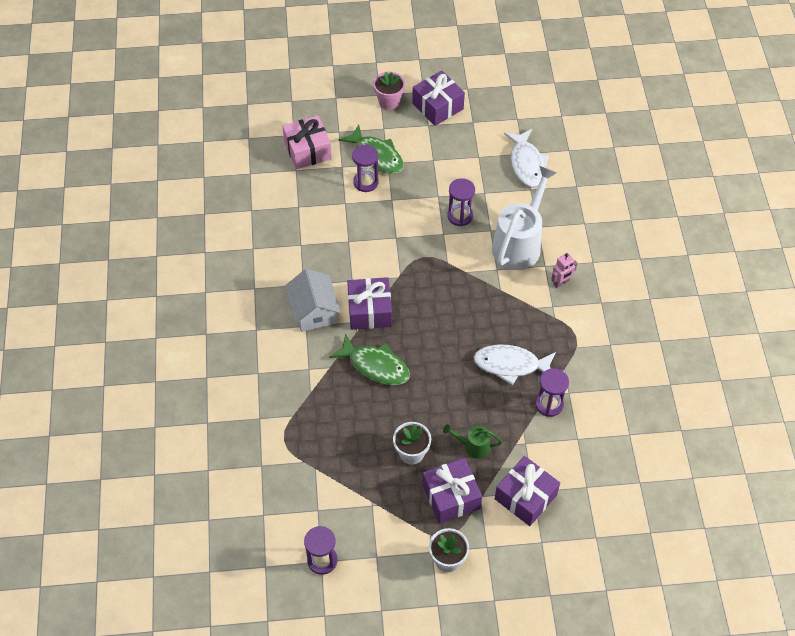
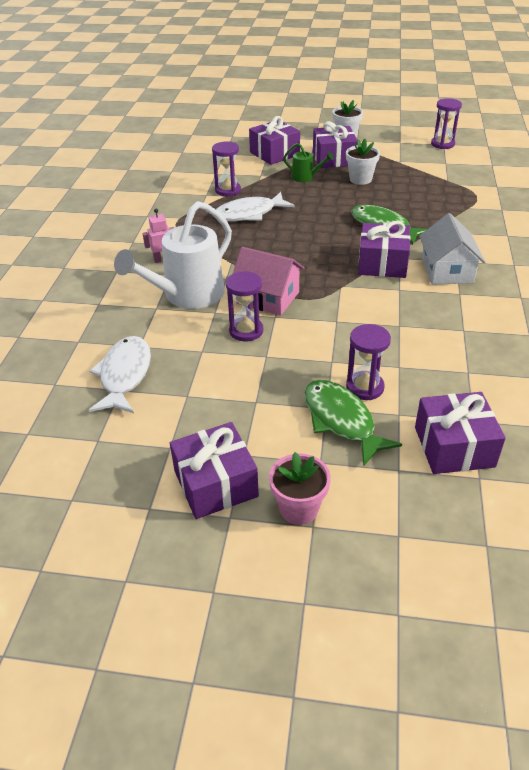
camera: 165 degrees left, 15 degrees down
(308, 150) = (454, 447): pink gift -> purple gift
(455, 252) = (268, 298): none -> pink house
(511, 365) = (249, 214): white fish -> white fish turned 135 degrees clockwise

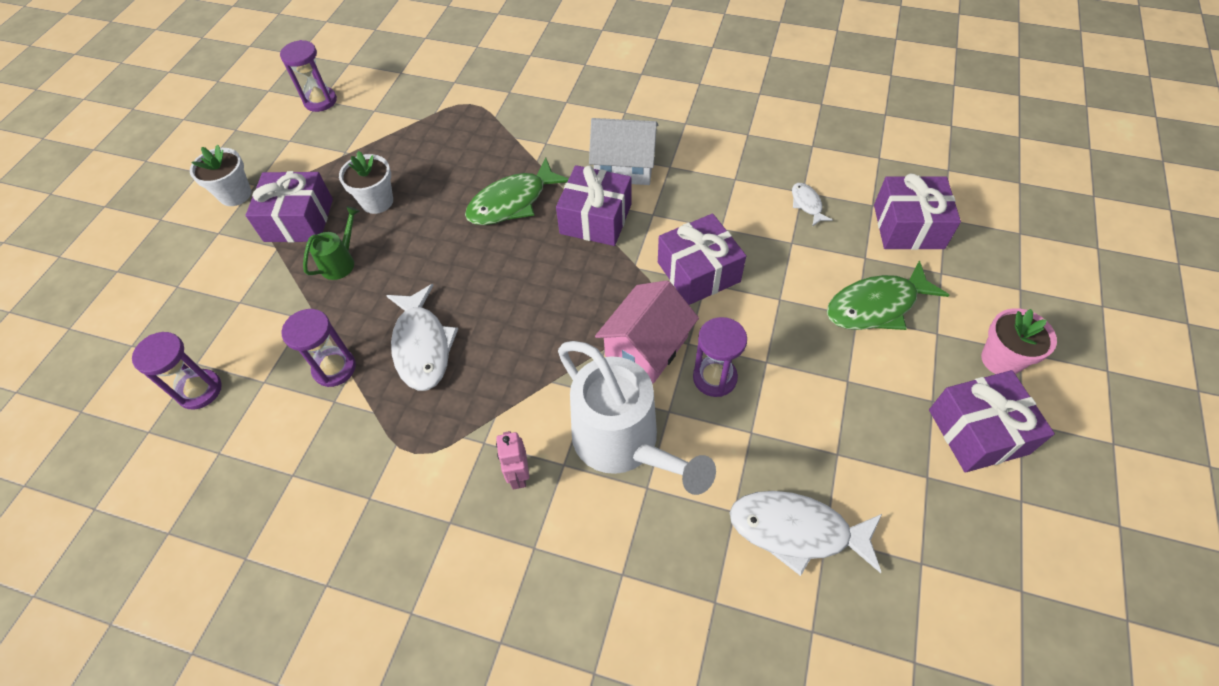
camera: 80 degrees left, 15 degrees up
(274, 154) = (239, 291): purple gift -> purple gift (698, 272)
(365, 387) = (824, 277): purple hourglass -> purple hourglass (200, 390)
(452, 375) = (807, 204): none -> white fish

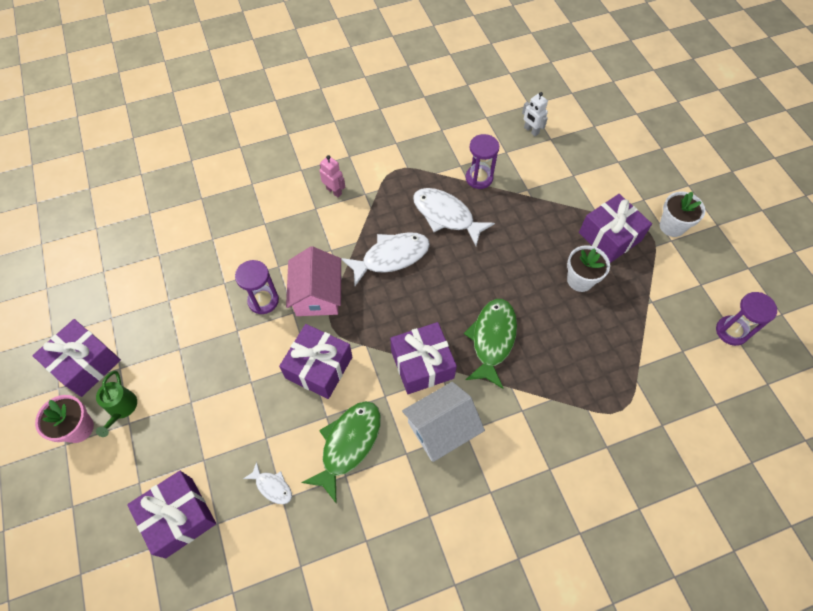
camera: 140 degrees right, 5 degrees up
(200, 390) = (531, 130): purple hourglass -> white robot
(341, 262) = (549, 229): green watering can -> green watering can (121, 409)
(624, 444) = (291, 235): white watering can -> none
(797, 531) = (175, 249): white fish -> white fish (391, 257)
(876, 306) = (179, 419): green fish -> green fish (348, 445)

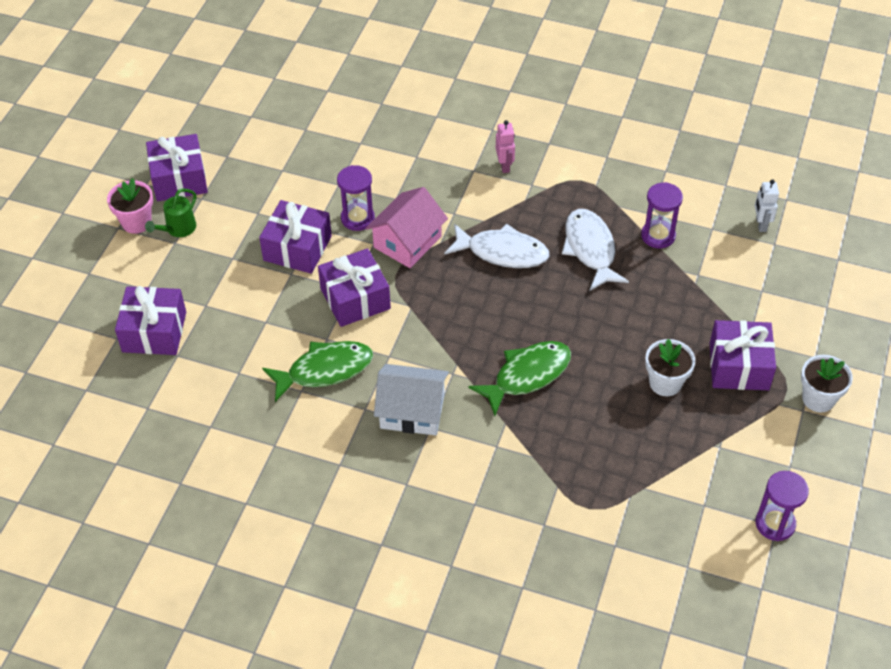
camera: 40 degrees right, 10 degrees down
(272, 486) = (239, 359): white fish -> none
(422, 364) = (444, 353): purple gift -> purple gift (297, 248)

